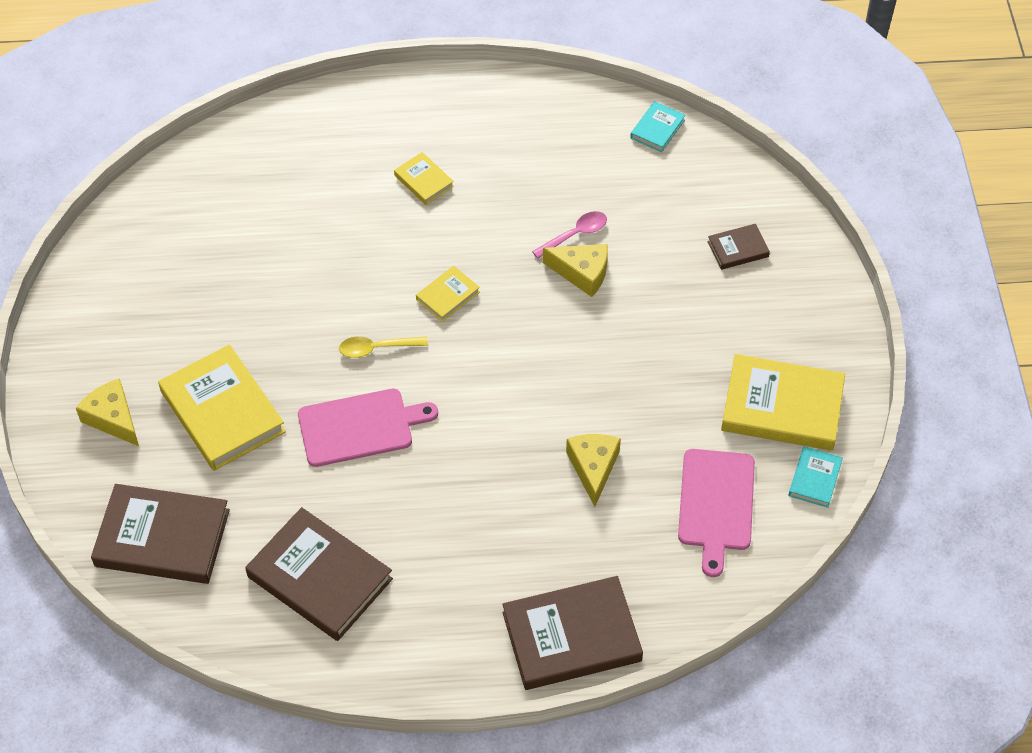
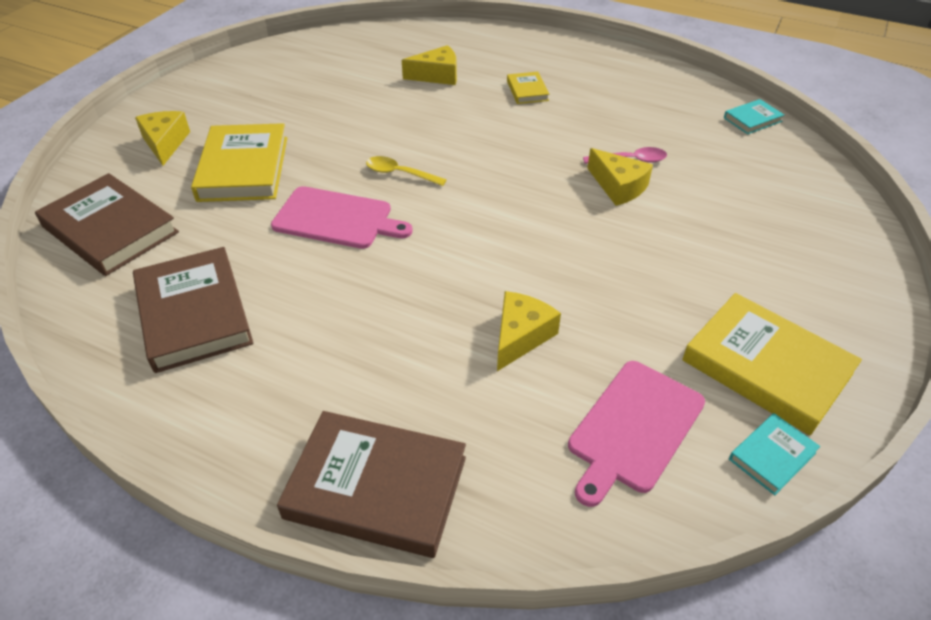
camera: 30 degrees right, 10 degrees down
(316, 198) = (437, 75): none -> yellow cheese
(448, 296) = (487, 162): yellow book -> none
(738, 249) = (786, 221): brown book -> none

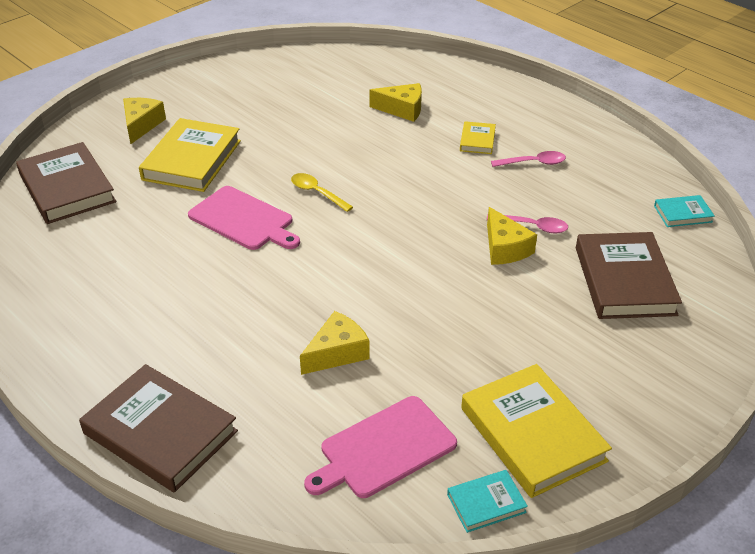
camera: 20 degrees right, 5 degrees down
(194, 313) = (96, 269): brown book -> brown book (624, 280)
(592, 101) = (533, 163): none -> pink spoon

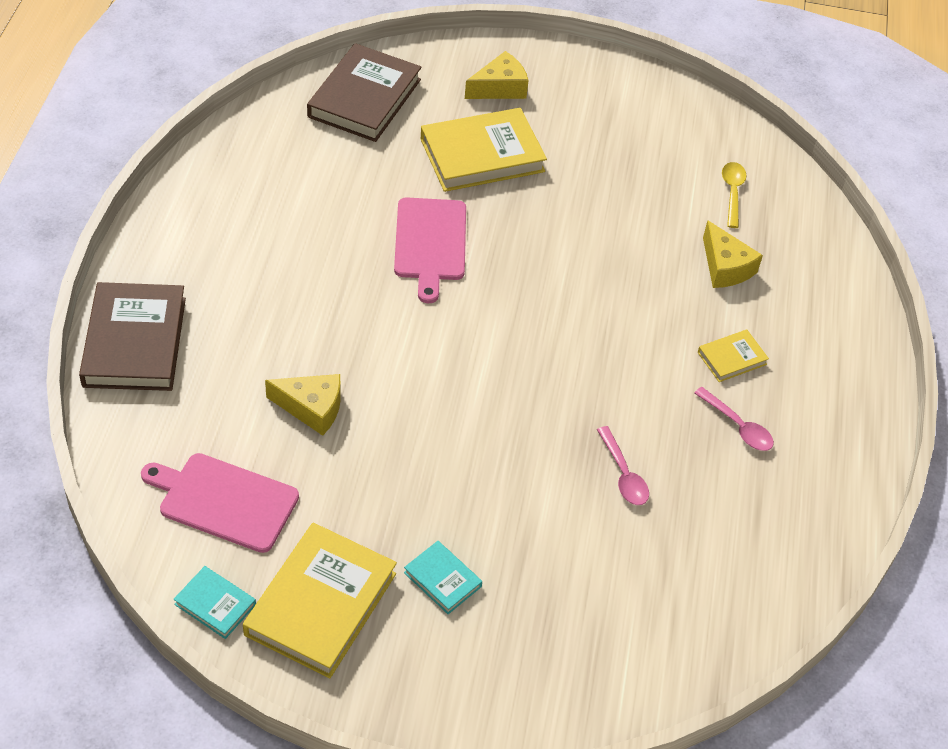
camera: 50 degrees right, 10 degrees up
(317, 193) = (518, 274): yellow spoon -> yellow spoon (732, 192)
(505, 248) = (566, 466): yellow cheese -> none
(624, 280) = (603, 592): brown book -> none
(683, 214) = (772, 604): turquoise book -> turquoise book (442, 579)

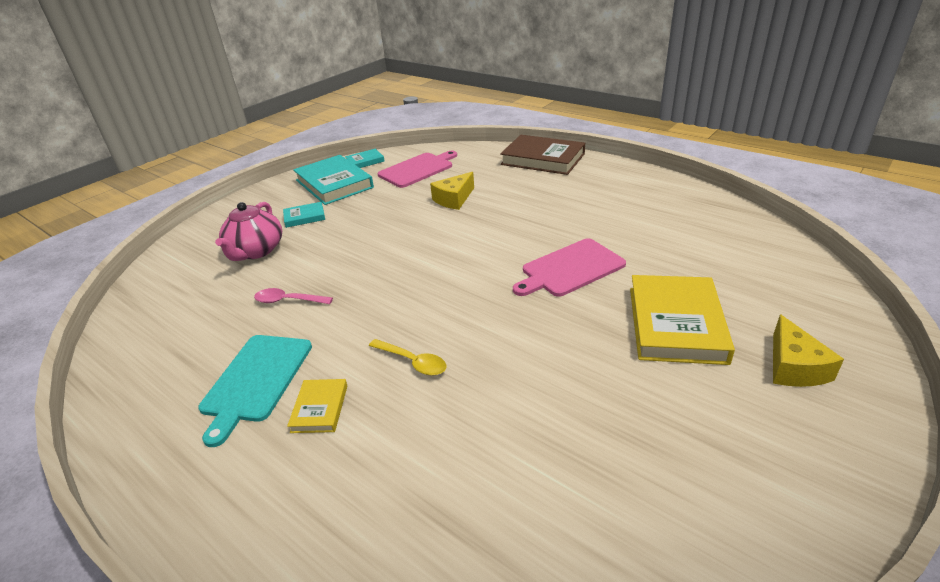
camera: 125 degrees right, 15 degrees down
(321, 604) = (334, 184): yellow book -> turquoise book
(364, 98) = (774, 273): brown book -> none
(430, 243) = (570, 269): pink cutting board -> pink cutting board turned 60 degrees counterclockwise
(554, 584) = (256, 251): none -> pink teapot
(725, 267) = (428, 458): yellow cheese -> none
(732, 192) = (543, 530): yellow spoon -> yellow spoon (413, 362)
(738, 426) = (256, 380): pink spoon -> turquoise cutting board

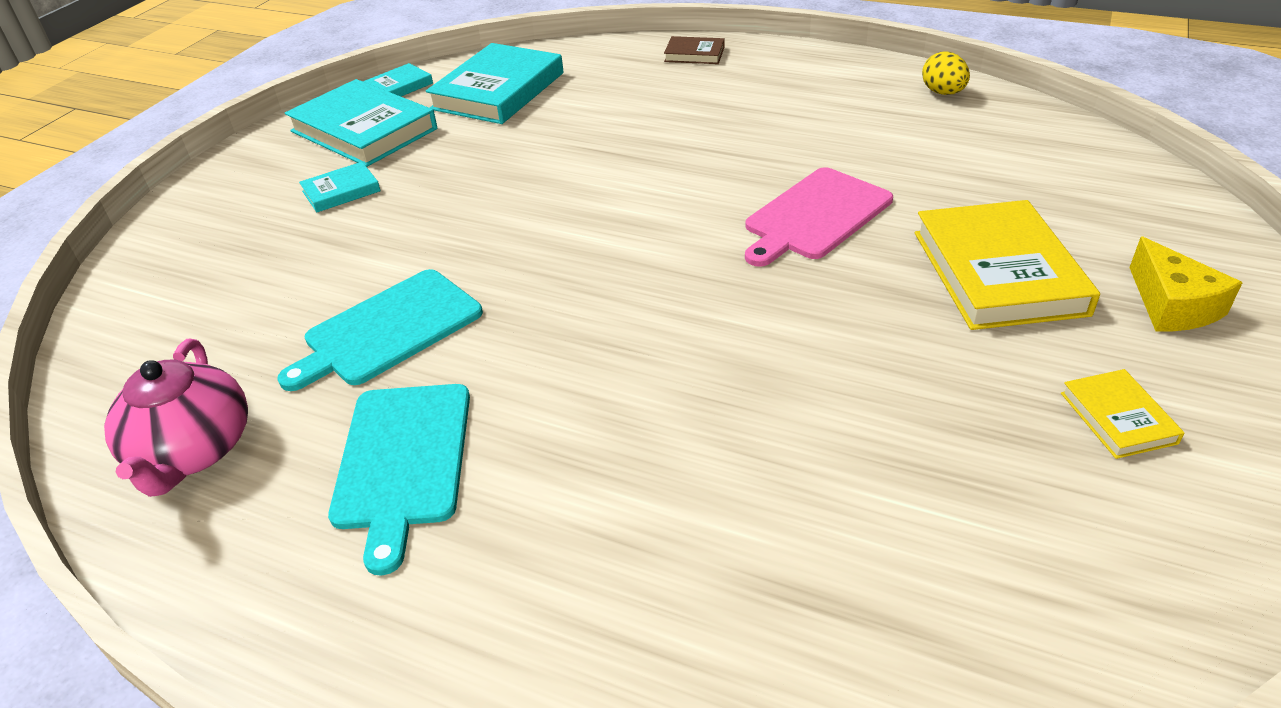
camera: 15 degrees left, 5 degrees up
(256, 251) = (284, 258): pink teapot -> pink teapot (193, 451)
(288, 301) = (388, 330): pink spoon -> turquoise cutting board
(319, 408) = (533, 483): yellow book -> yellow book (1118, 418)
(413, 362) = (646, 389): yellow spoon -> none
(418, 169) = (498, 91): pink cutting board -> turquoise book
(454, 199) = (583, 132): yellow cheese -> none
(543, 159) = (694, 54): brown book -> brown book, size x0.49
(692, 199) = (943, 93): none -> yellow egg

